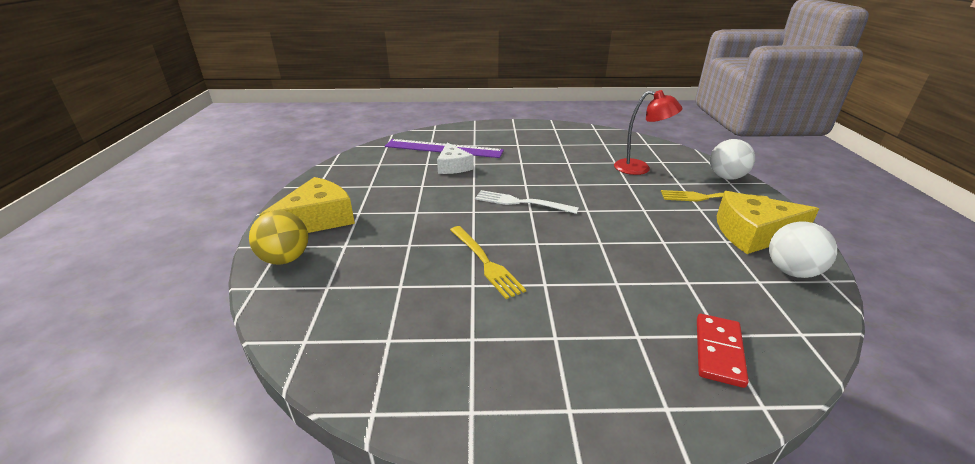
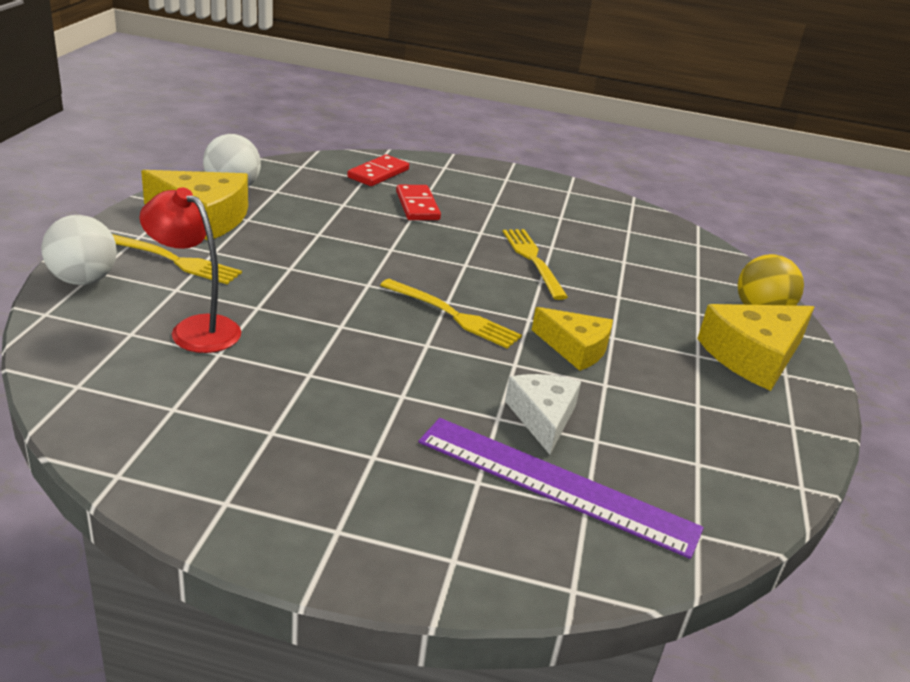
camera: 170 degrees left, 0 degrees up
(440, 199) = (575, 348): none -> yellow cheese
(520, 202) = (454, 316): white fork -> yellow fork
(626, 303) = (417, 206): none -> red domino

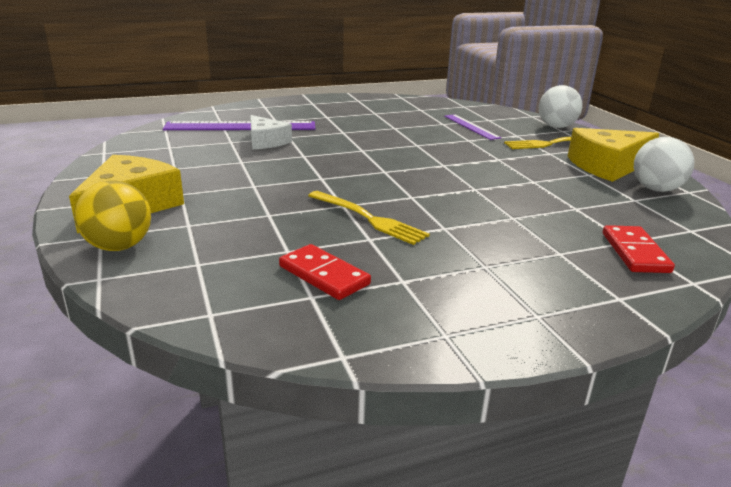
camera: 150 degrees right, 5 degrees down
(195, 329) = (471, 126): red lamp -> purple ruler
(417, 206) = (533, 231): red domino -> red domino (323, 275)
(454, 316) = (368, 165): yellow fork -> none
(575, 348) = (274, 172): yellow cheese -> none

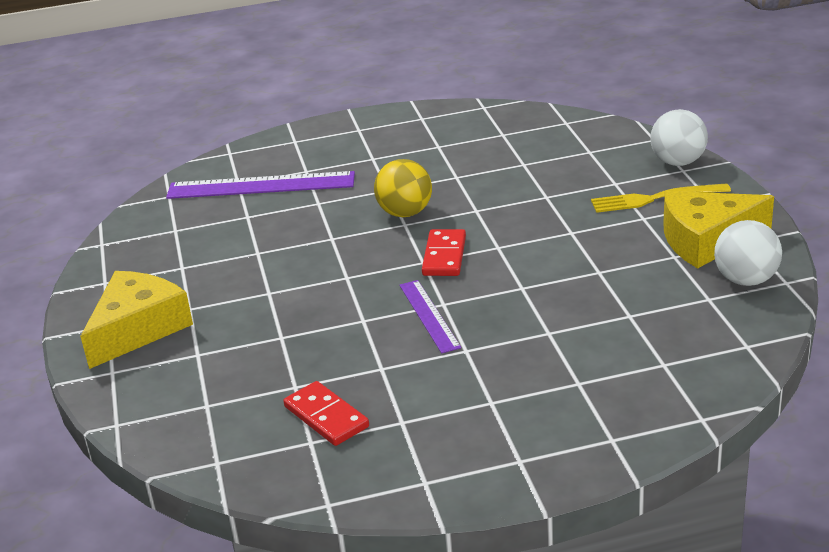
camera: 10 degrees right, 5 degrees up
(119, 247) = (131, 385): yellow ball -> yellow ball (405, 213)
(266, 141) = (289, 214): white cheese -> none
(369, 219) = (388, 340): yellow fork -> none
(471, 126) = (559, 169): purple ruler -> purple ruler (429, 315)
(634, 252) = (661, 380): red domino -> red domino (444, 256)

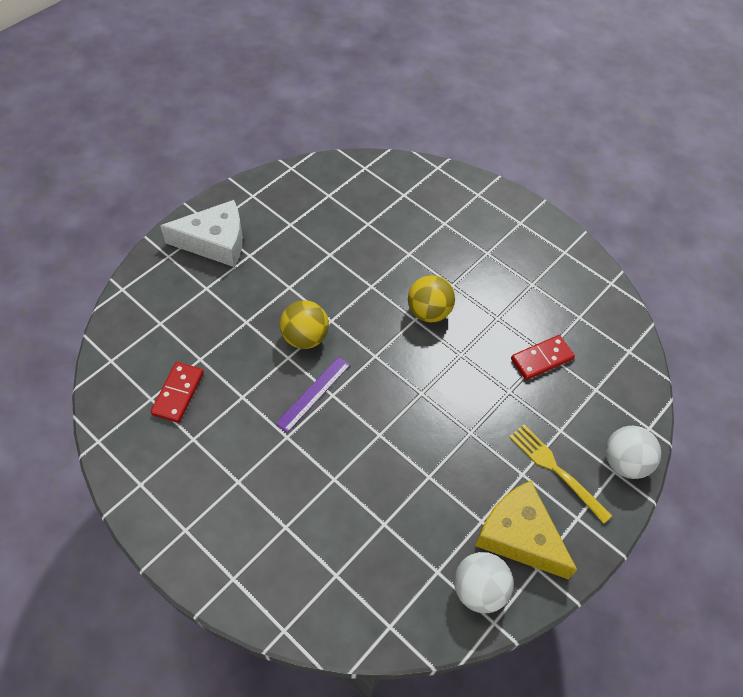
camera: 50 degrees right, 25 degrees up
(138, 329) = (215, 242): yellow cheese -> white cheese
(261, 186) = (408, 209): purple ruler -> none
(350, 301) = (305, 337): none -> yellow ball
(444, 256) = (389, 365): red domino -> red domino (542, 359)

